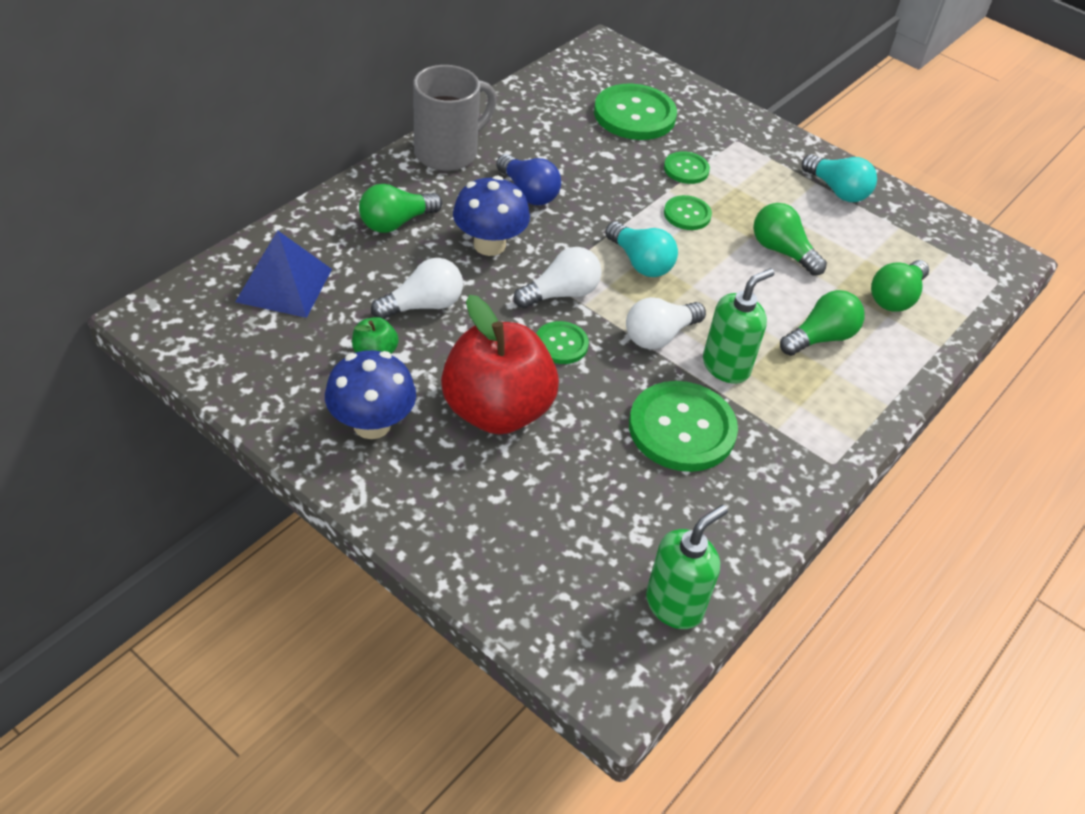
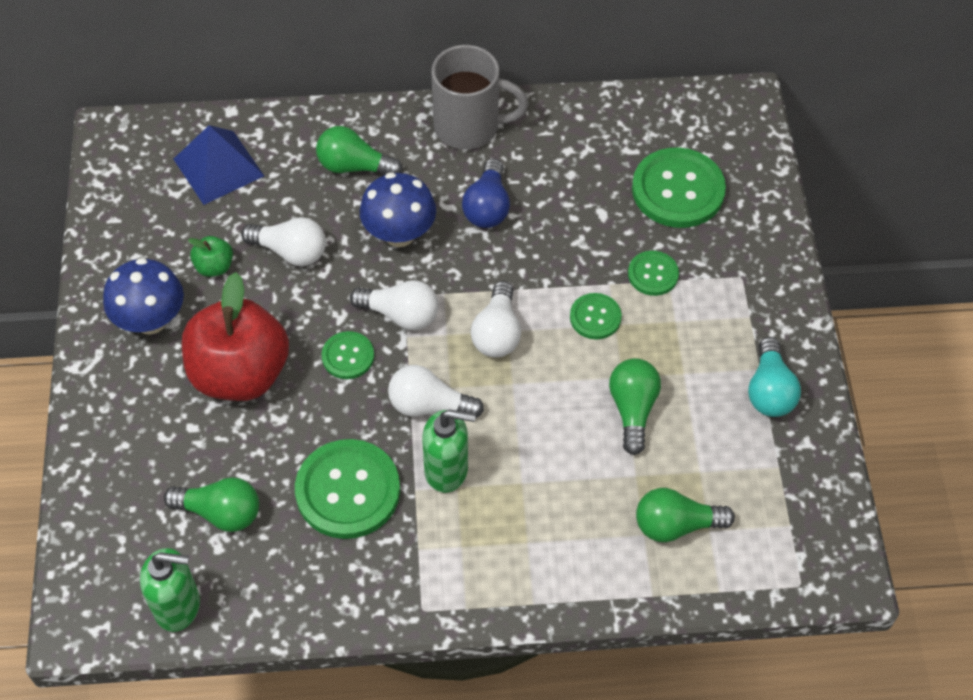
camera: 50 degrees right, 10 degrees up
(640, 262) = (497, 333): turquoise light bulb -> white light bulb
(820, 338) = (557, 507): green light bulb -> green light bulb (220, 512)

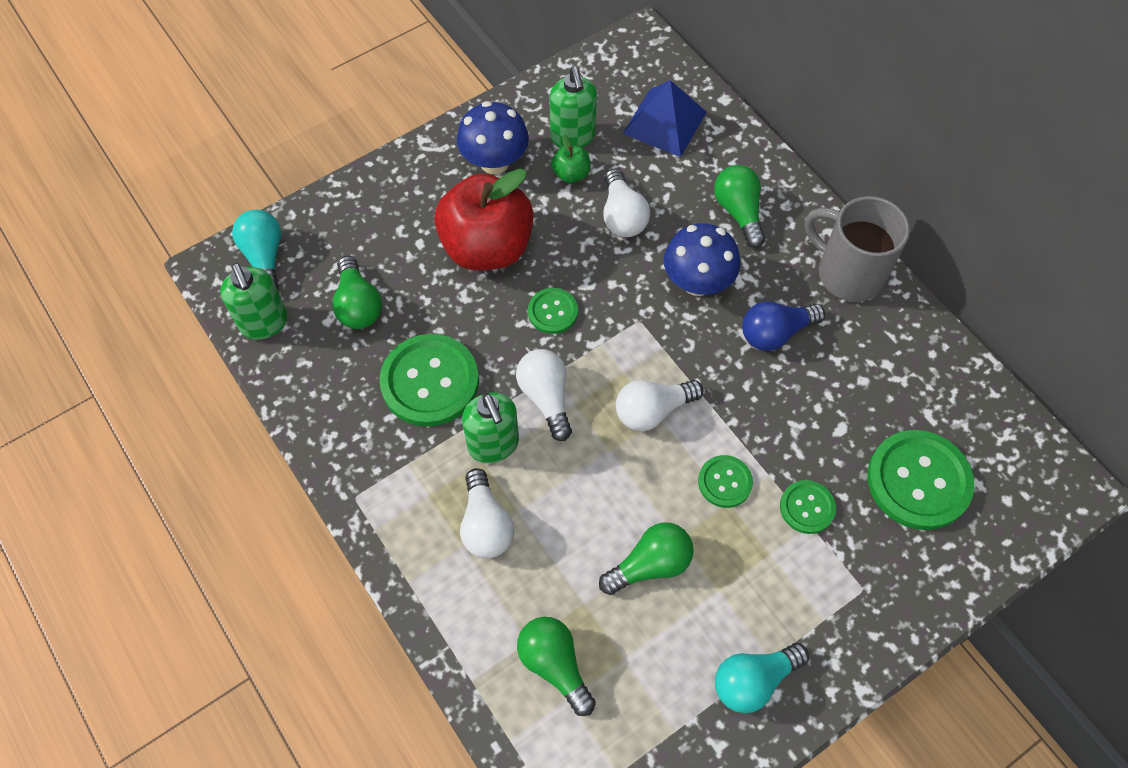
camera: 60 degrees right, 5 degrees up
(100, 572) = (264, 257): none -> turquoise light bulb
(175, 244) = (572, 137): none -> green soap dispenser
(400, 315) = (619, 327): white light bulb -> white light bulb (486, 525)
(469, 127) = (848, 273): grey mug -> grey mug turned 150 degrees clockwise

